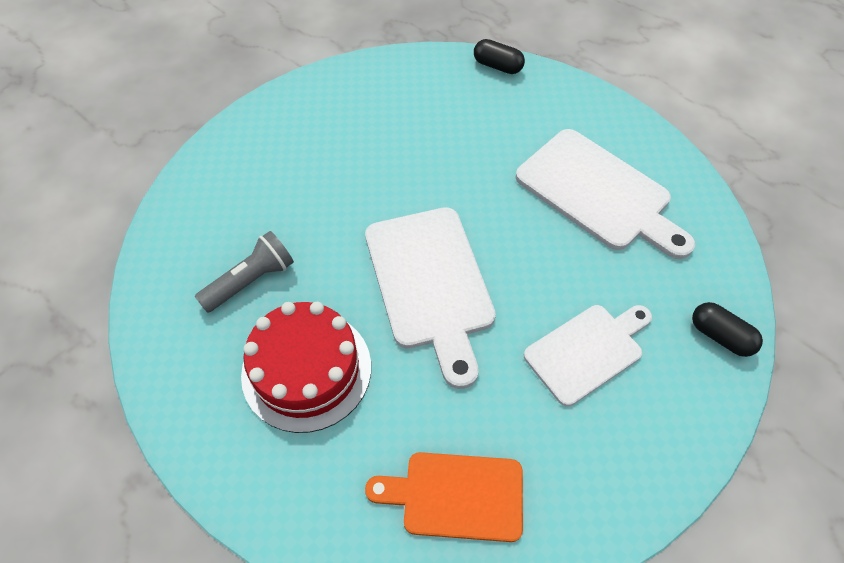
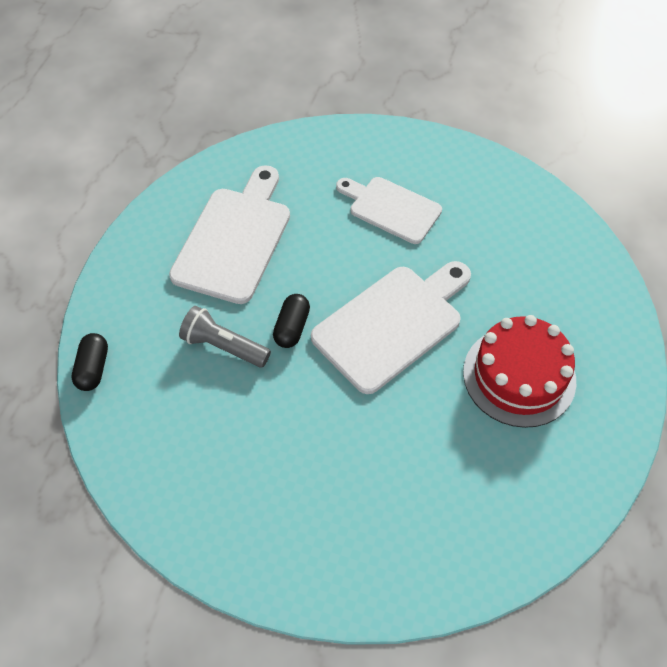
camera: 115 degrees left, 0 degrees up
(251, 281) = (470, 463): grey flashlight -> grey flashlight (224, 346)
(456, 495) = (541, 248): orange cutting board -> none
(720, 336) = (334, 141): black capsule -> black capsule (292, 327)

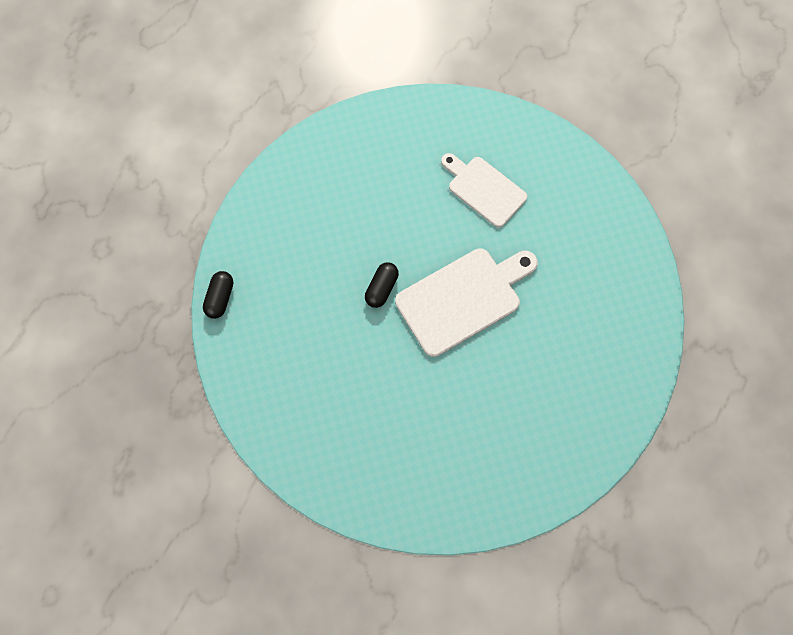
camera: 10 degrees right, 15 degrees up
(224, 346) = (325, 296): grey flashlight -> none
(234, 239) = (347, 198): white cutting board -> none
(519, 376) = (555, 362): red cake -> none

